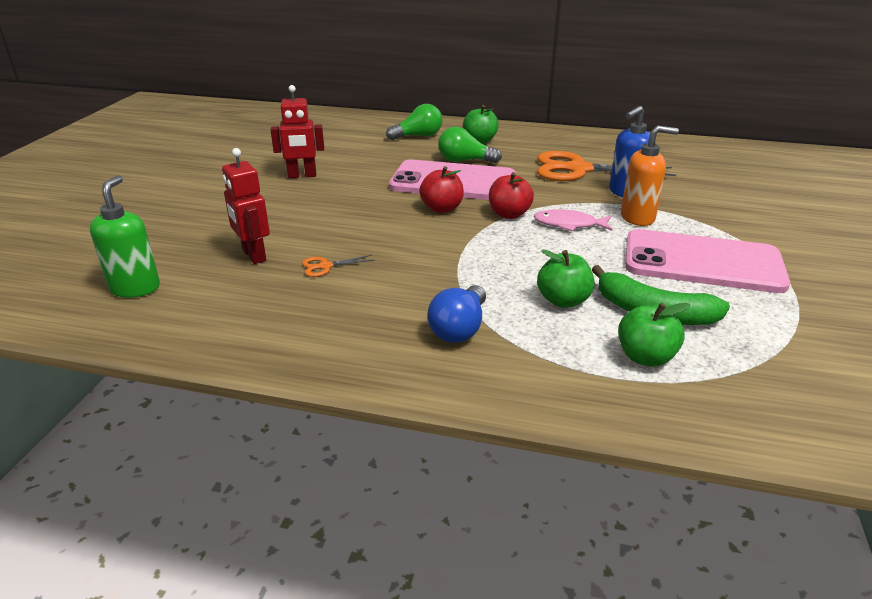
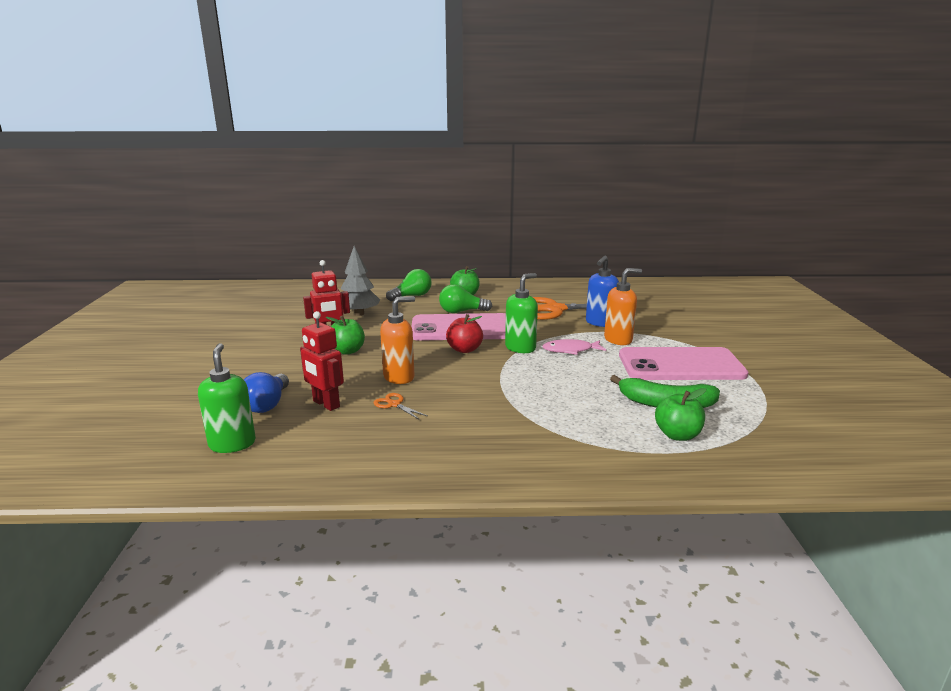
camera: 15 degrees left, 10 degrees down
(325, 266) = (394, 404): orange scissors -> orange scissors turned 75 degrees clockwise
(348, 152) = (359, 314): none -> grey tree
(349, 233) = (399, 377): none -> orange soap dispenser
(459, 329) = (531, 436): blue light bulb -> blue light bulb (267, 404)
(509, 214) = (520, 348): red apple -> green soap dispenser
(563, 300) = (597, 405): green apple -> green apple (347, 351)

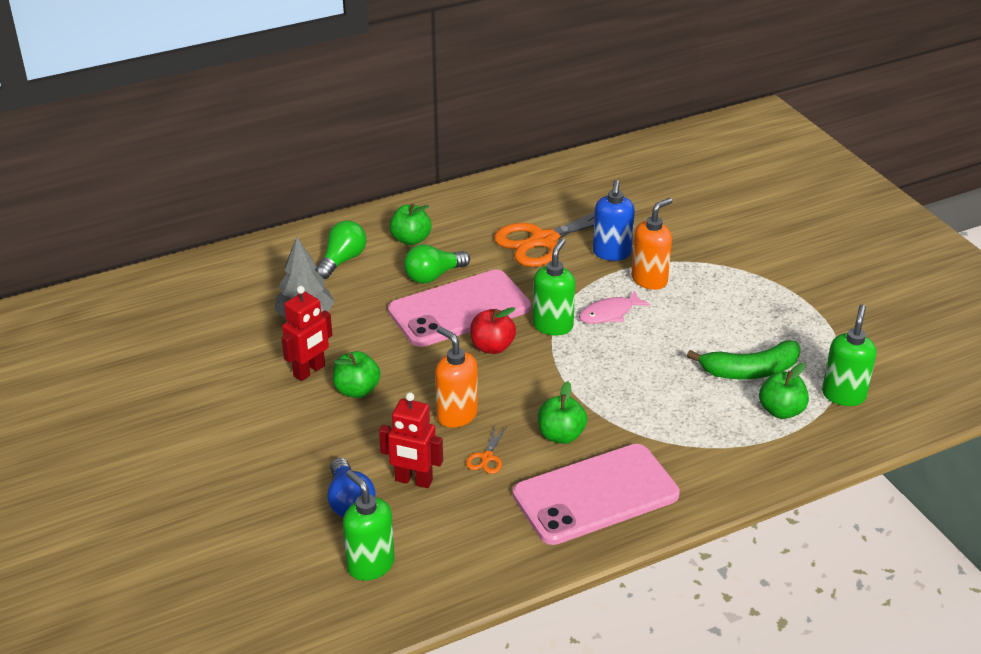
camera: 25 degrees left, 15 degrees up
(394, 404) = (487, 457): orange scissors -> orange scissors turned 90 degrees counterclockwise
(399, 377) = (456, 415): orange soap dispenser -> orange soap dispenser turned 75 degrees counterclockwise
(465, 405) = (561, 435): none -> green apple
(680, 365) = (735, 305): pink phone -> pink phone (595, 494)
(750, 438) = (843, 395): none -> green soap dispenser

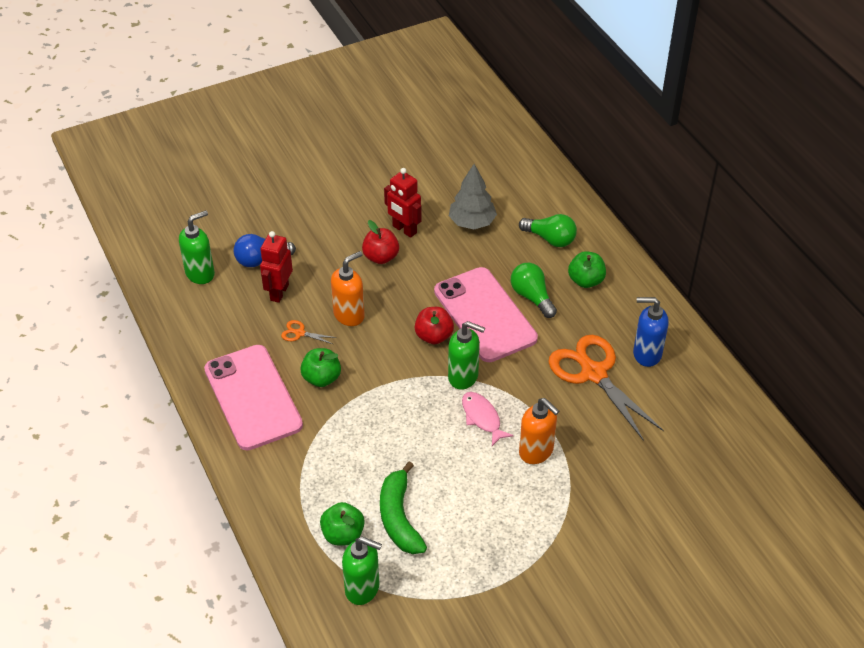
camera: 90 degrees right, 10 degrees up
(357, 390) = (381, 257): green apple -> red apple
(611, 253) = (578, 424): blue soap dispenser -> blue soap dispenser (646, 354)

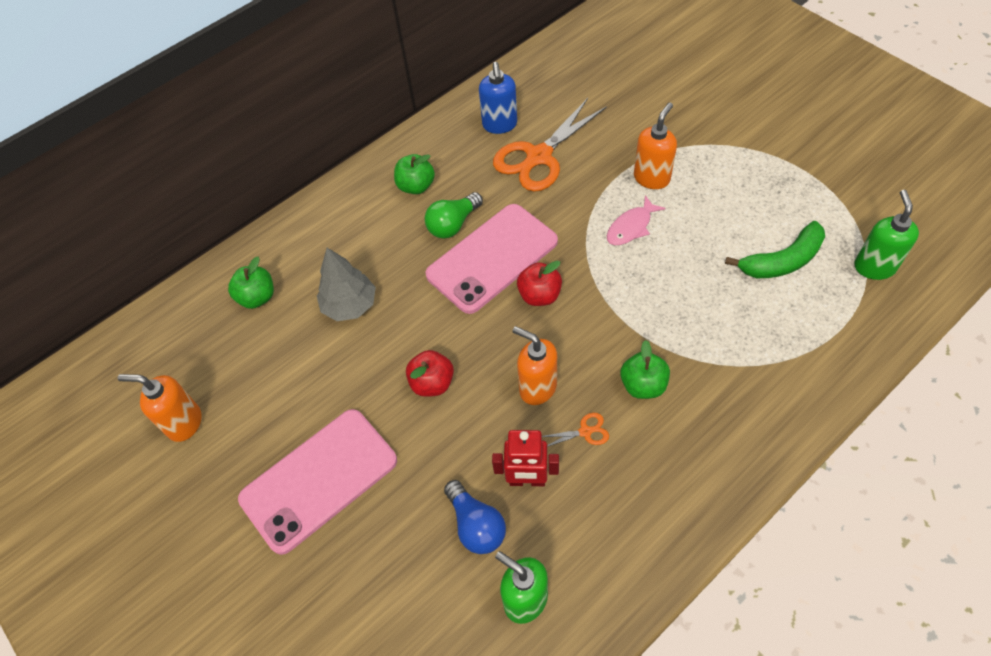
camera: 100 degrees left, 10 degrees up
(253, 397) = (702, 448): pink phone -> pink phone (319, 479)
(300, 333) = (585, 431): orange scissors -> orange scissors turned 105 degrees counterclockwise
(343, 534) = (827, 300): green apple -> green apple (257, 297)
(404, 230) = (378, 372): red robot -> none
(407, 130) = (184, 423): none -> orange soap dispenser
(463, 377) = (585, 255): green soap dispenser -> none
(550, 239) = (361, 227): green light bulb -> none

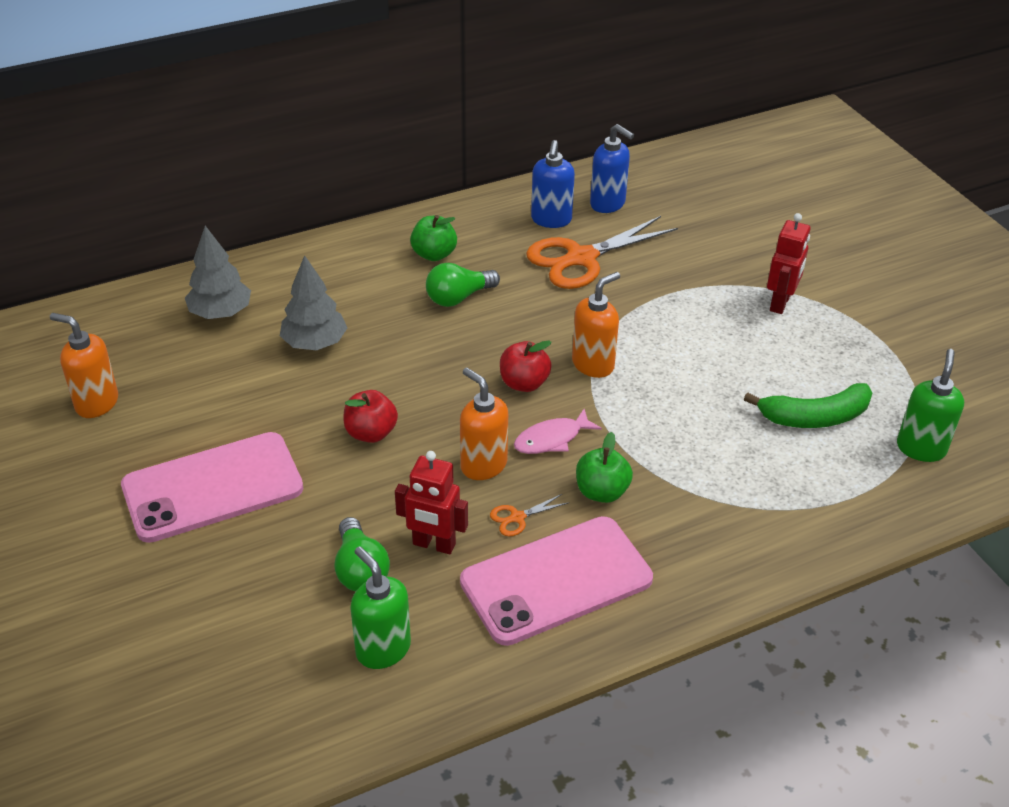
camera: 10 degrees right, 15 degrees down
(257, 297) = (221, 313): green apple -> grey tree
(476, 525) = (360, 570): blue light bulb -> green light bulb
(492, 258) = (487, 337): pink phone -> pink phone (556, 580)
(540, 96) = (608, 204): none -> blue soap dispenser
(585, 431) = (517, 517): orange scissors -> orange scissors turned 150 degrees clockwise
(631, 227) = (655, 345): pink fish -> pink fish (552, 439)
(651, 178) = (699, 306): orange soap dispenser -> orange soap dispenser (593, 364)
(714, 157) = (780, 303): none -> red robot

